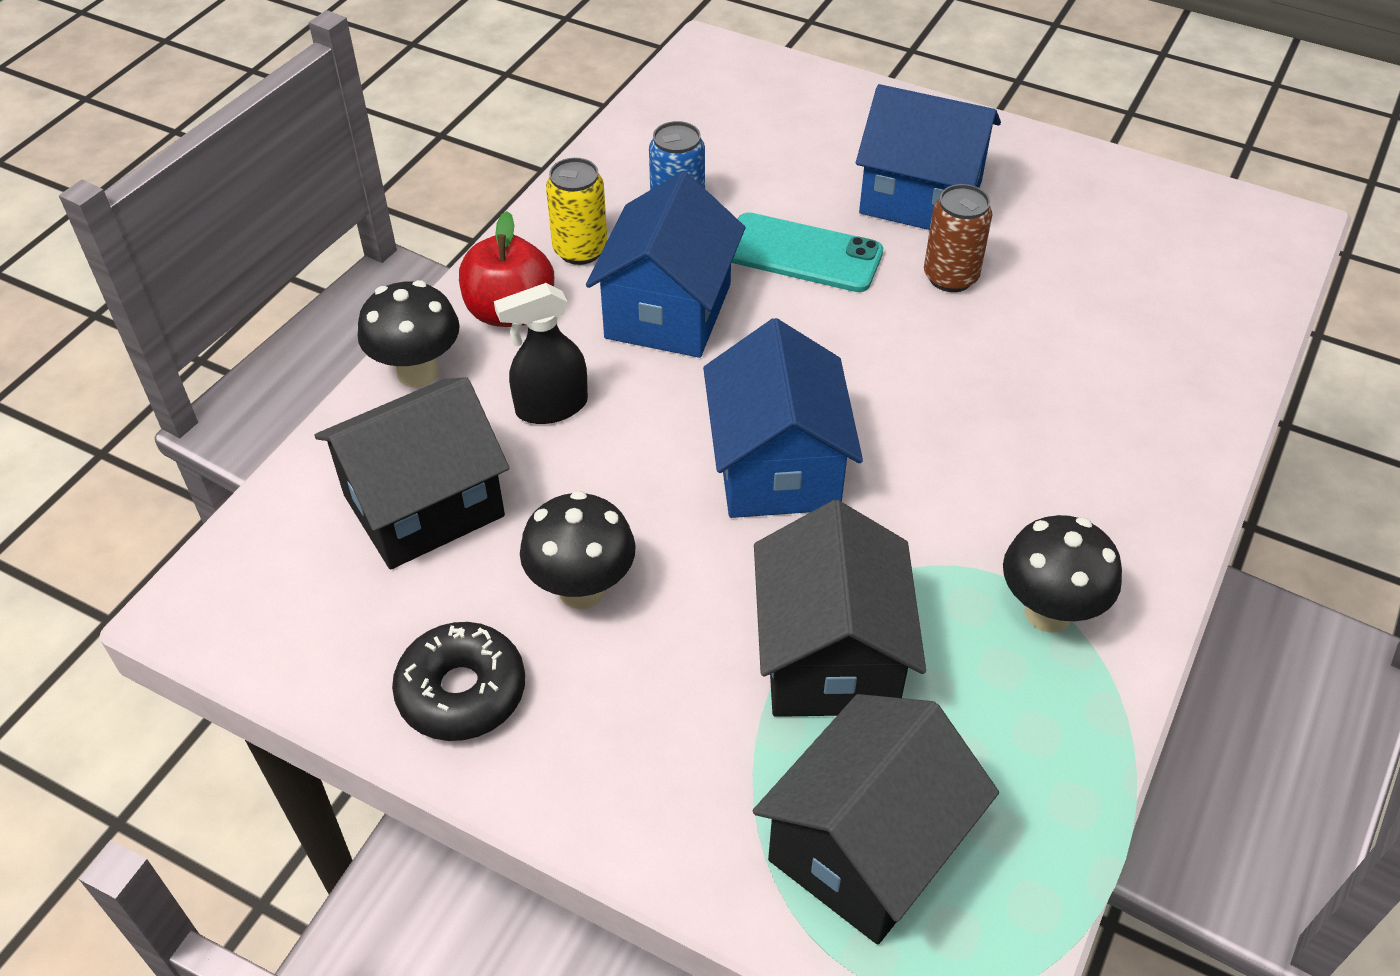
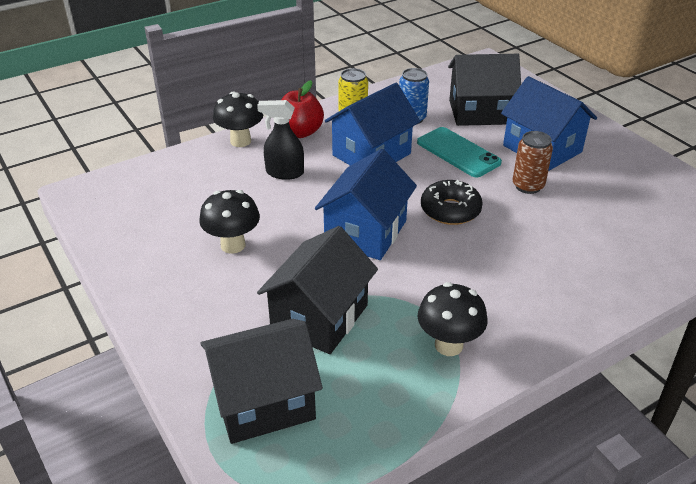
camera: 30 degrees right, 10 degrees down
(424, 506) = (197, 189): black house -> black house (479, 112)
(462, 692) = (148, 262): black donut -> black donut (450, 210)

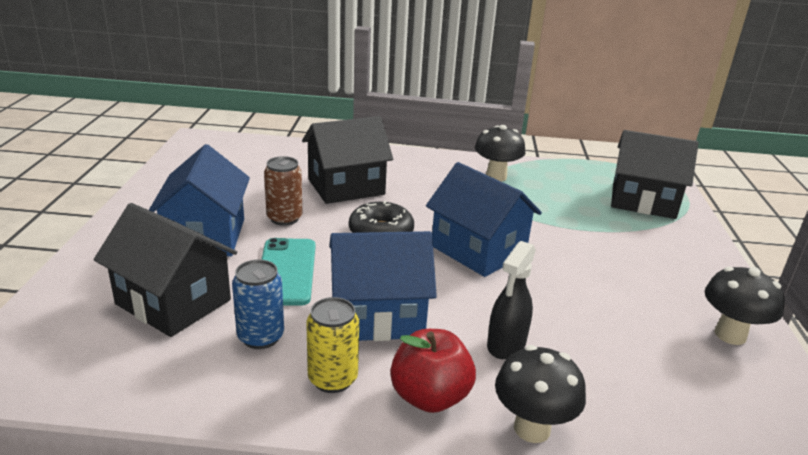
camera: 145 degrees left, 10 degrees down
(233, 245) = (619, 294): black mushroom -> black mushroom (730, 335)
(284, 173) = (506, 344): black spray bottle -> black spray bottle turned 75 degrees clockwise
(319, 317) = (573, 219): black house -> black house (346, 187)
(365, 232) = (478, 250): blue house -> blue house turned 75 degrees clockwise

